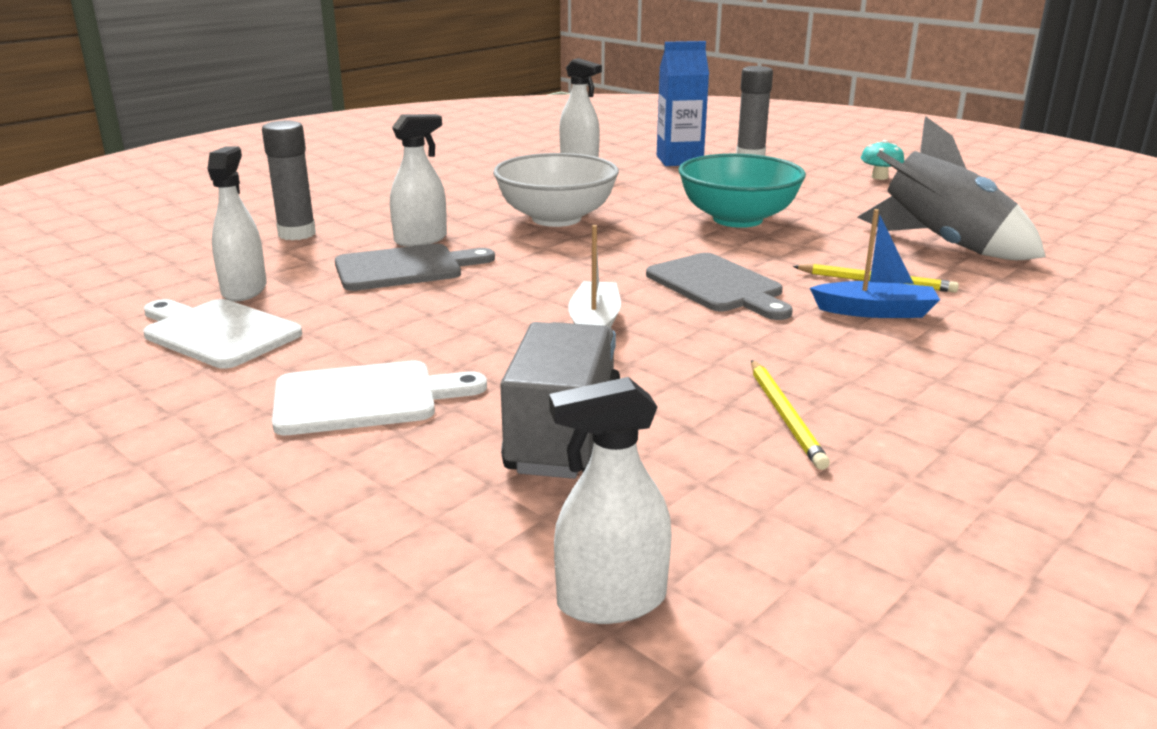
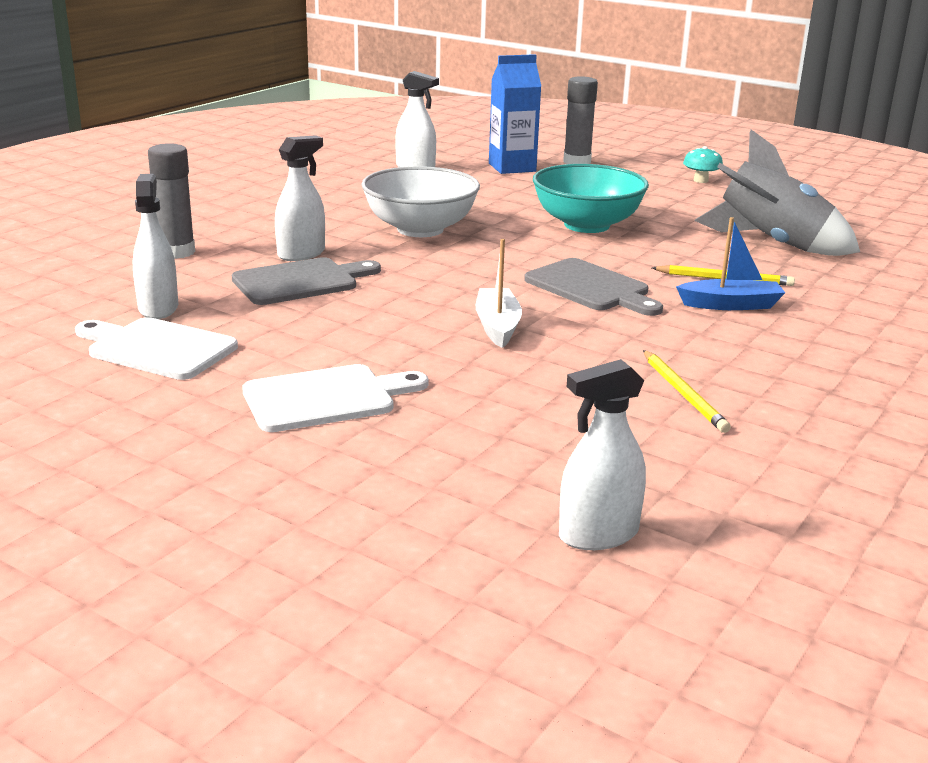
camera: 10 degrees left, 0 degrees up
(564, 436) = (511, 419): grey truck -> none

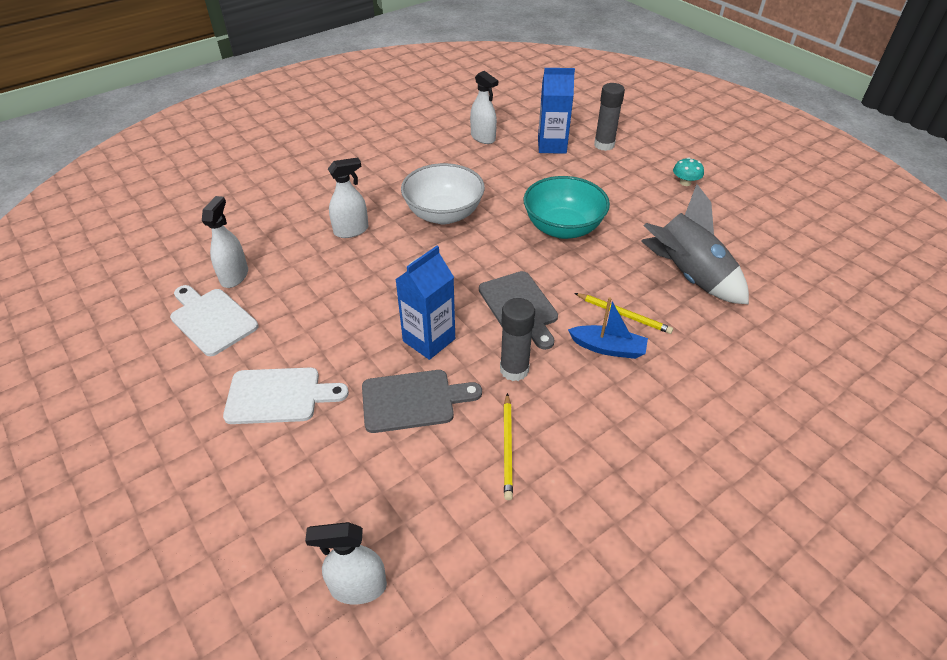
camera: 20 degrees right, 20 degrees up
(177, 252) = (277, 215): grey glue stick -> grey glue stick (514, 369)
(301, 282) = (334, 263): grey cutting board -> grey cutting board (413, 400)
(497, 326) = (429, 340): white boat -> blue carton

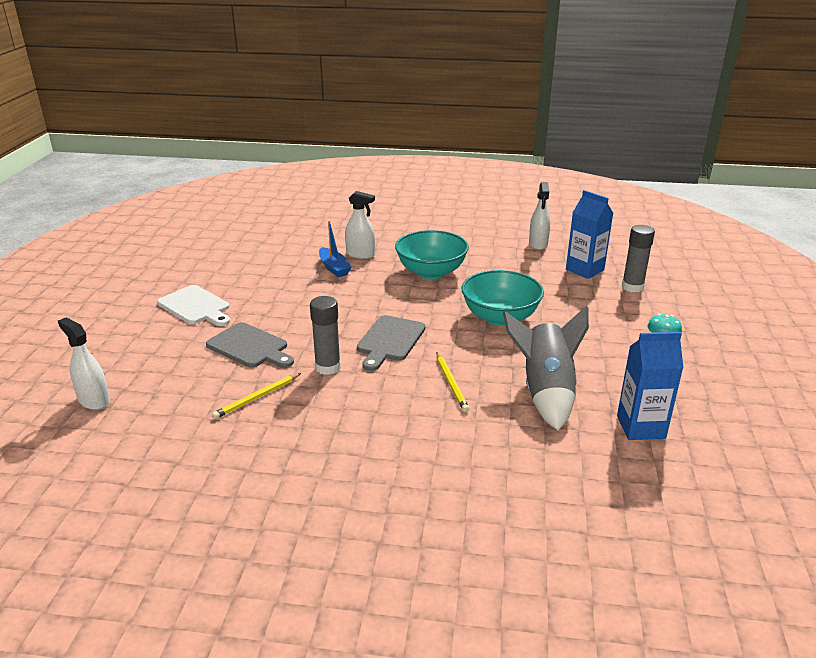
camera: 45 degrees right, 15 degrees down
(211, 319) = (223, 259): white cutting board -> none
(234, 276) = (265, 246): white spray bottle -> none
(429, 340) = (307, 326): blue carton -> blue carton (641, 427)
(444, 214) = (431, 272): white bowl -> turquoise bowl
(608, 348) = (405, 393): blue boat -> blue boat (334, 268)

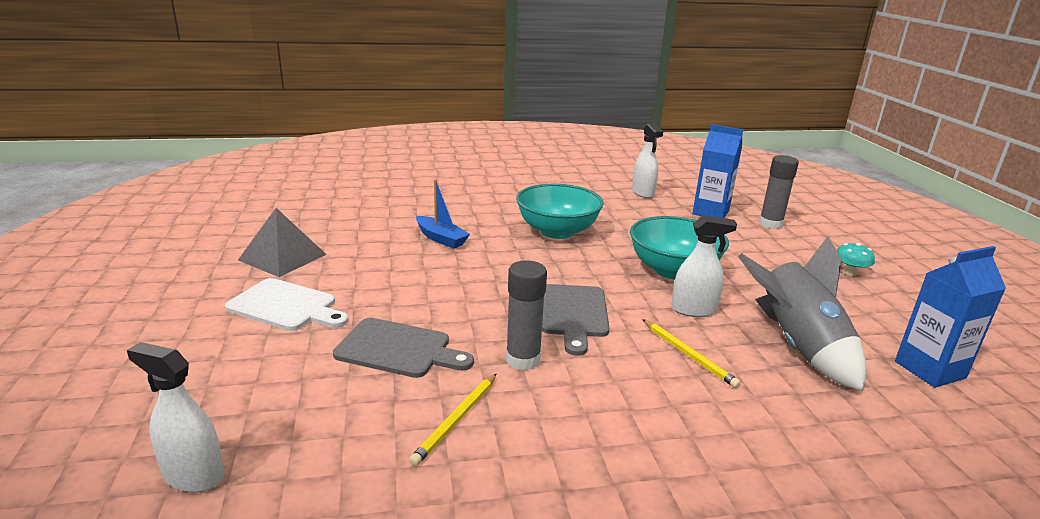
camera: 20 degrees left, 5 degrees down
(212, 269) = (282, 257): none -> grey pyramid
(360, 254) = (462, 221): white spray bottle -> white spray bottle (693, 310)

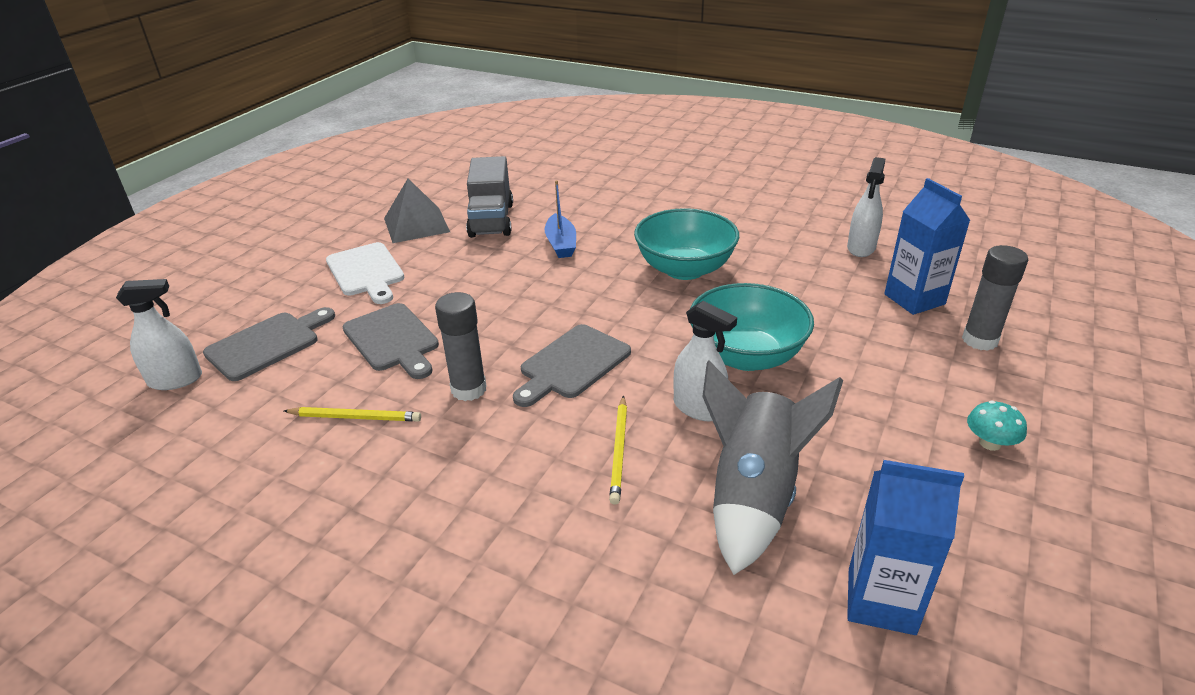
camera: 40 degrees right, 10 degrees up
(193, 475) = (175, 380): white spray bottle -> white spray bottle turned 105 degrees clockwise
(265, 399) = (268, 344): none -> grey cutting board
(353, 237) = (491, 220): none -> grey truck
(456, 420) = (355, 417): yellow pencil -> yellow pencil turned 150 degrees counterclockwise

